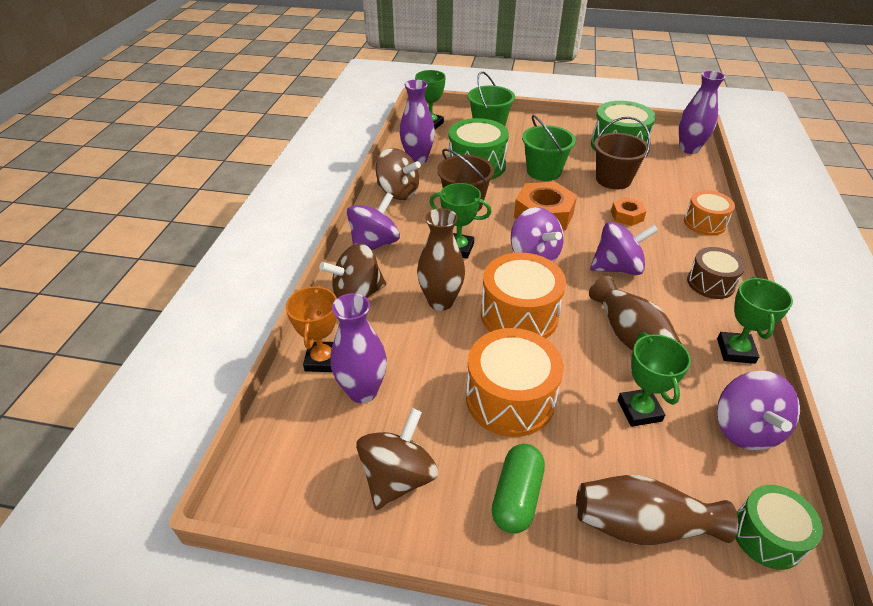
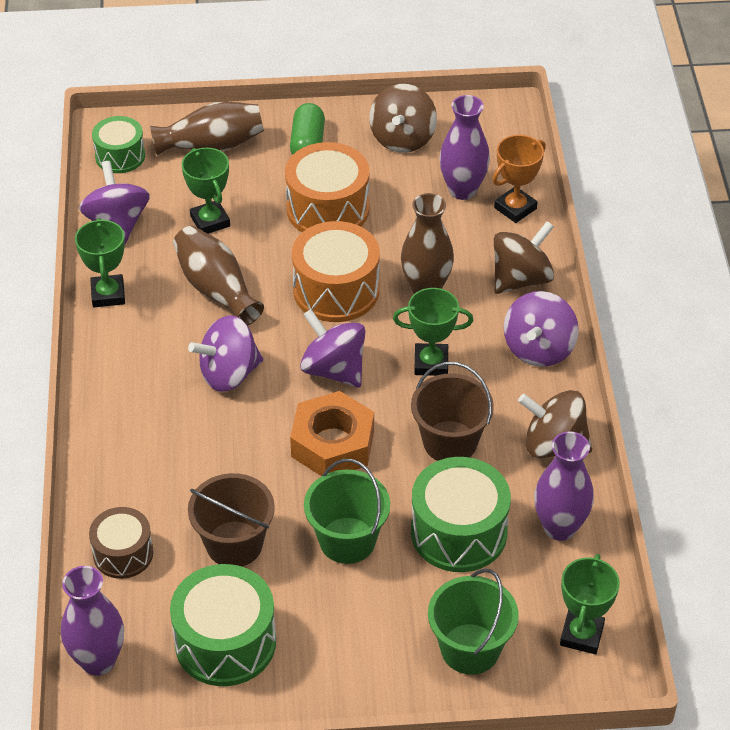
camera: 165 degrees right, 5 degrees up
(323, 360) = (515, 208): orange trophy -> orange trophy turned 60 degrees clockwise
(627, 216) = (215, 466): orange nut -> none
(704, 223) = (105, 475): orange drum -> none
(710, 283) = (117, 374): brown drum -> brown drum (123, 553)

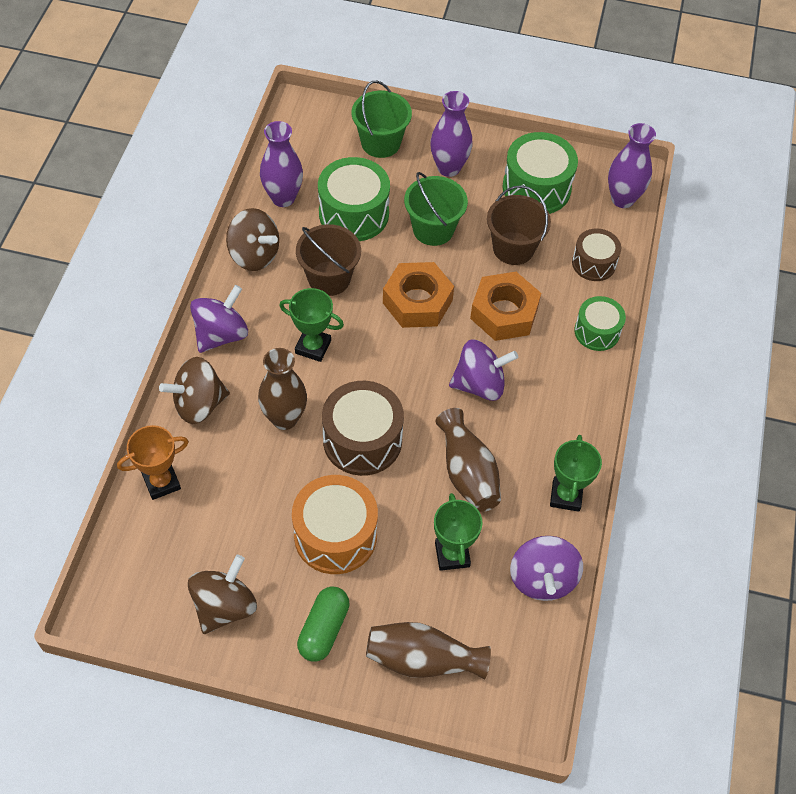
camera: 165 degrees left, 10 degrees up
(120, 156) = (522, 674): green drum -> green drum (597, 331)
(223, 459) = (504, 313): none -> orange nut
(334, 369) = (393, 363): purple spinning top -> none
(336, 290) = (362, 440): orange drum -> brown drum
(462, 190) = (198, 519): purple vase -> purple vase (449, 168)
(581, 635) = (306, 132): green trophy -> none

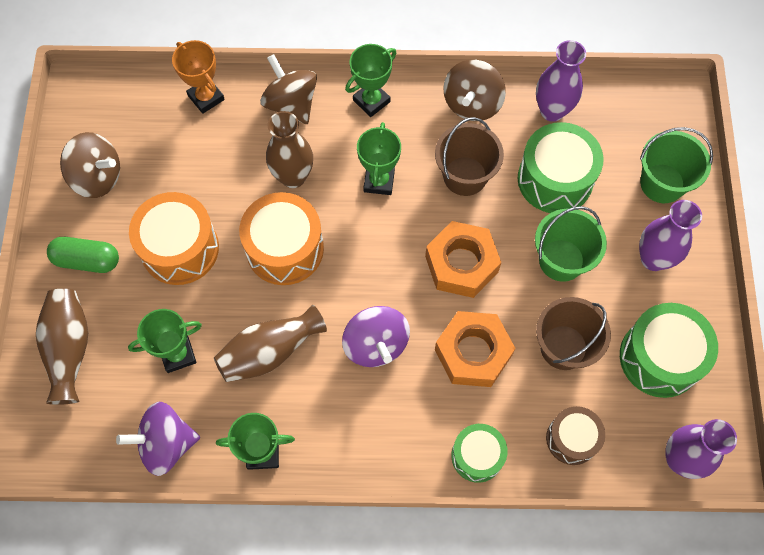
camera: 80 degrees right, 10 degrees up
(221, 334) = (371, 101): purple spinning top -> green trophy
(362, 440) = (285, 249): brown drum -> orange drum

